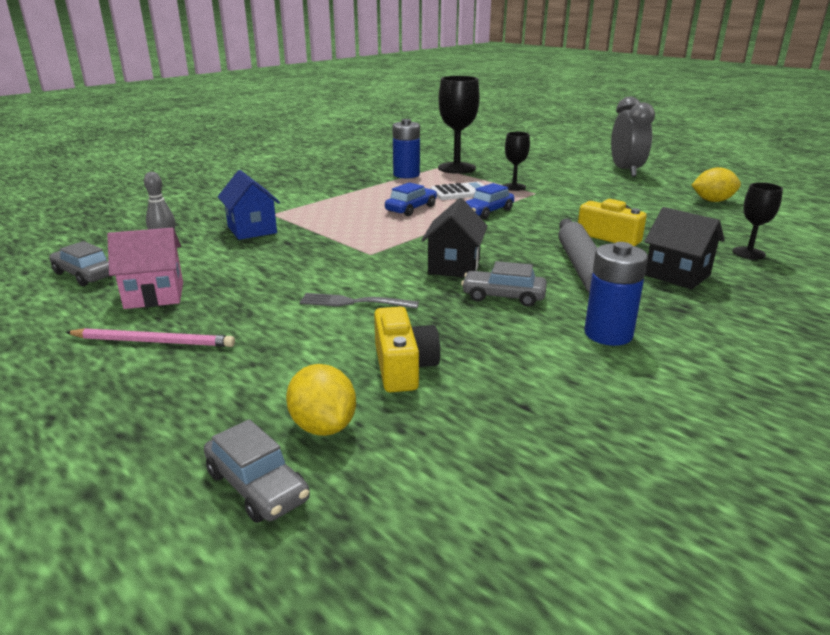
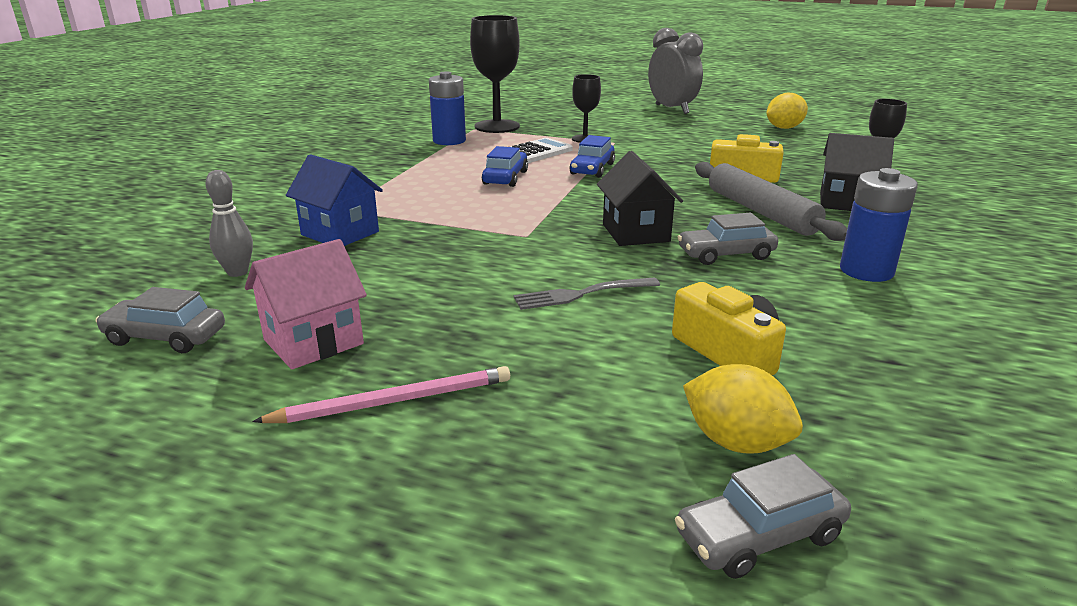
camera: 25 degrees left, 0 degrees up
(257, 486) = (759, 535): grey car -> grey car turned 135 degrees clockwise

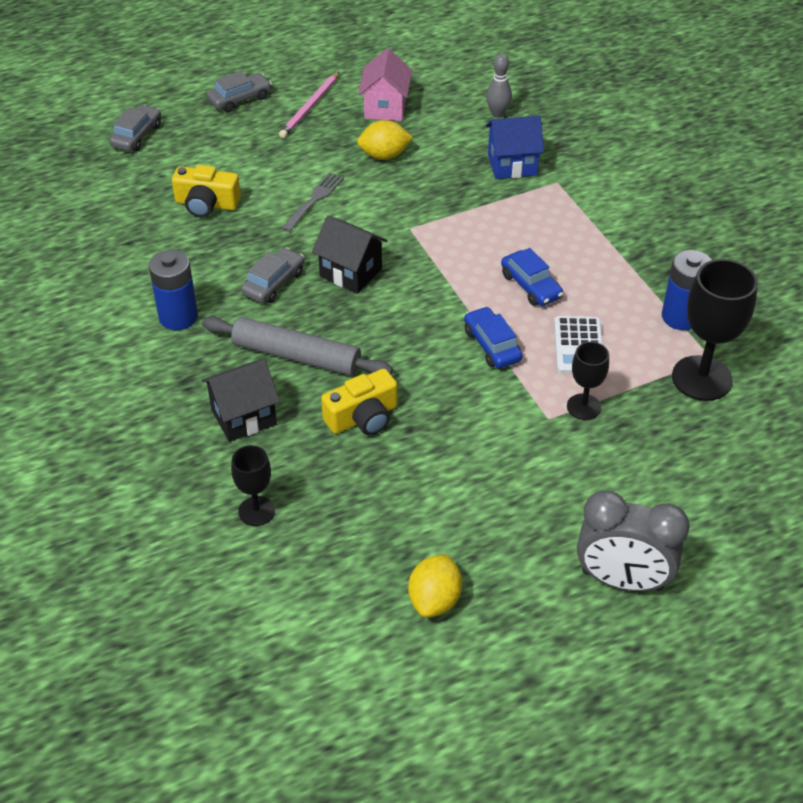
camera: 135 degrees right, 20 degrees up
(165, 337) = (446, 76): grey car -> grey car (240, 99)
(736, 442) = (168, 162): yellow lemon -> yellow lemon (384, 155)

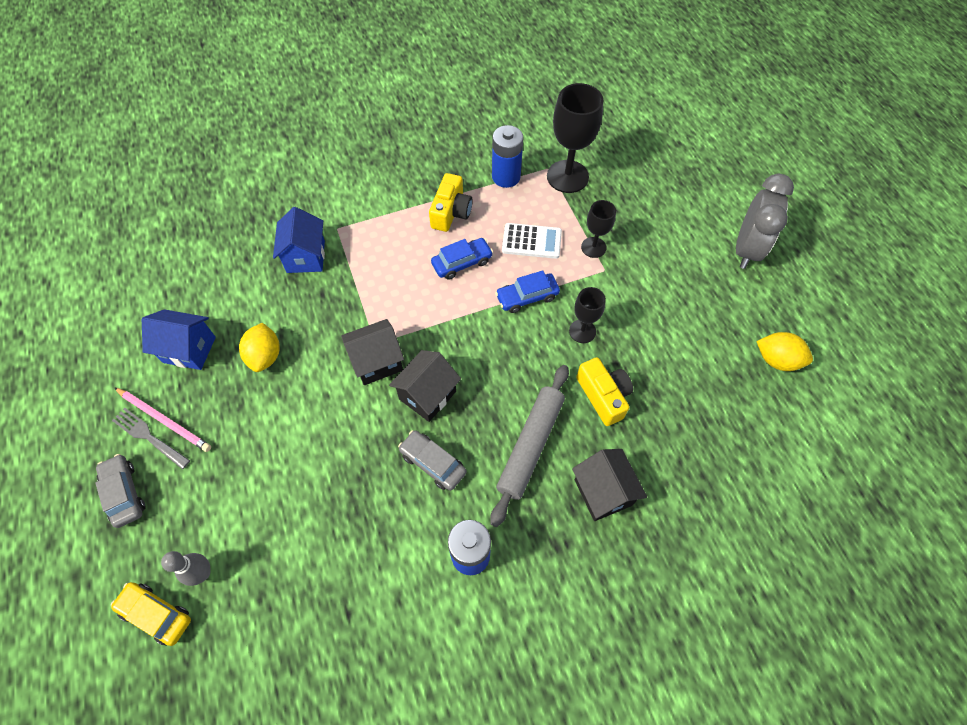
camera: 85 degrees left, 15 degrees up
(137, 136) = (156, 614): grey car -> yellow car
(206, 204) = (301, 529): yellow camera -> yellow camera (451, 212)
(256, 511) = (706, 482): black goblet -> black goblet (582, 331)
(314, 200) = (318, 422): grey fork -> grey fork (149, 437)
(385, 108) = (189, 349): pink house -> blue house
(386, 232) = (377, 362): none -> black house
(497, 114) = (229, 259): grey bowling pin -> grey bowling pin (203, 573)

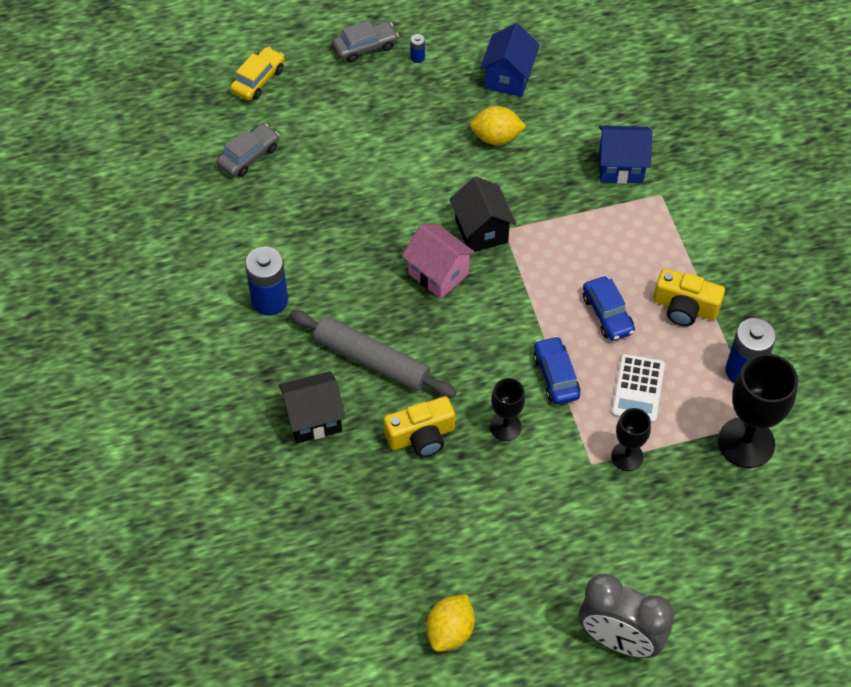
camera: 95 degrees right, 5 degrees down
(149, 437) = (417, 57): grey fork -> blue battery
(164, 420) = (433, 67): pink pencil -> none
(203, 573) = (286, 107): grey bowling pin -> none
(427, 395) = (438, 273): black house -> pink house
(433, 463) = (364, 275): grey car -> grey car (249, 156)

